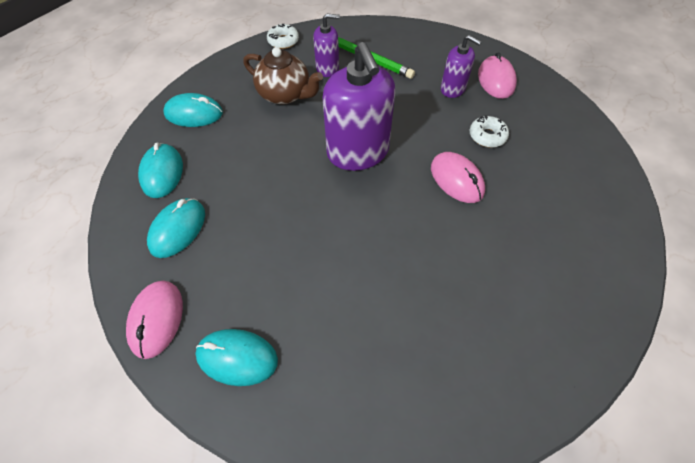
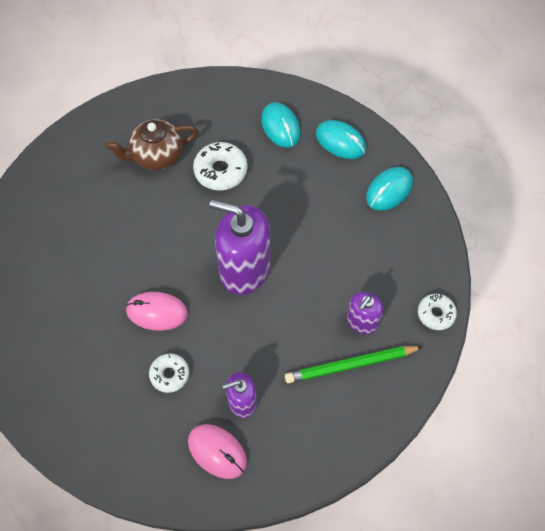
camera: 130 degrees right, 5 degrees up
(156, 319) = (226, 89): pink mouse -> none
(237, 357) = (167, 111): turquoise mouse -> none
(276, 240) = (220, 171): none -> white donut
(285, 94) = (356, 265): brown teapot -> brown teapot (156, 155)

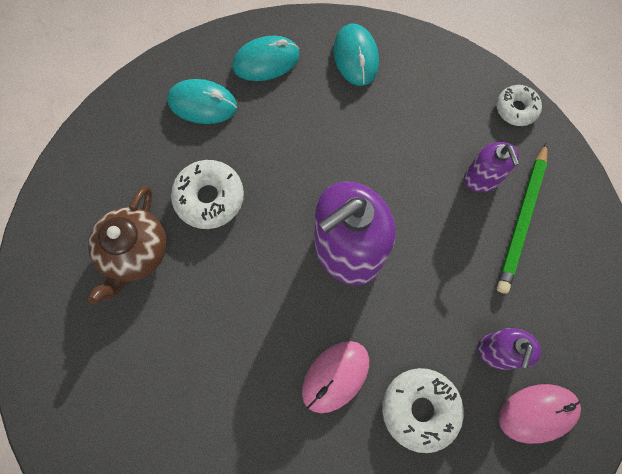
camera: 55 degrees left, 10 degrees up
(169, 375) = (420, 409): white donut -> white donut, size x1.54

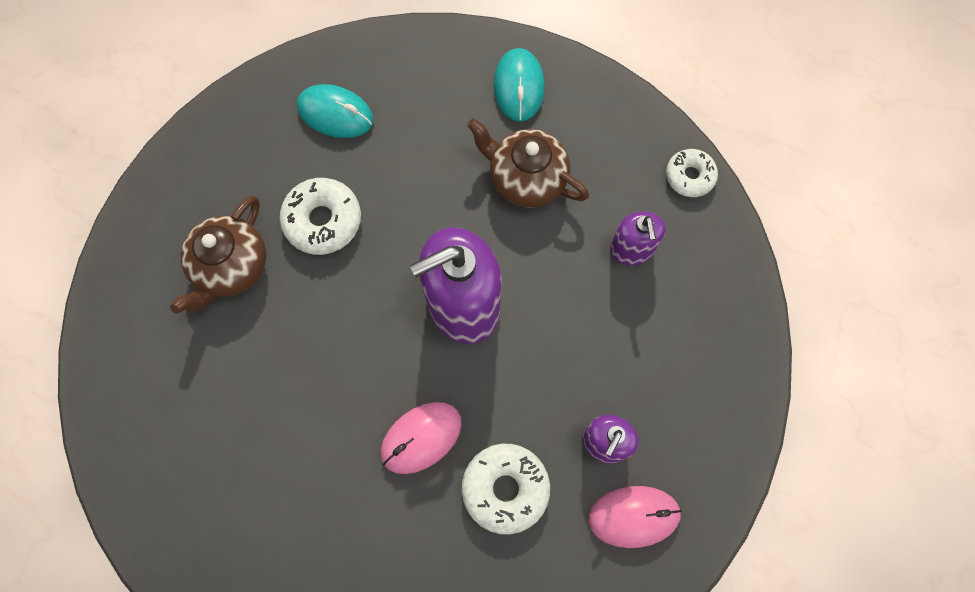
camera: 10 degrees right, 0 degrees up
(266, 61) = (416, 76): turquoise mouse -> none
(378, 133) = (526, 178): none -> brown teapot
(521, 220) = (666, 303): green pencil -> none

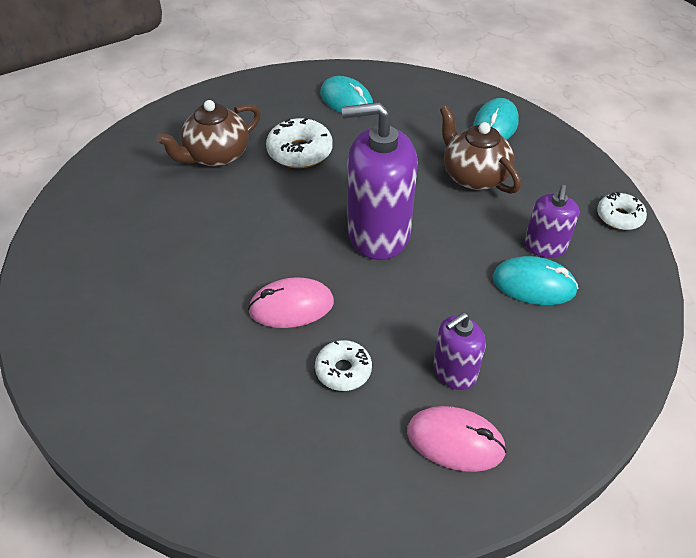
camera: 25 degrees right, 25 degrees down
(505, 489) = (343, 370): white donut -> white donut, size x0.65
(638, 304) = (533, 284): none -> turquoise mouse

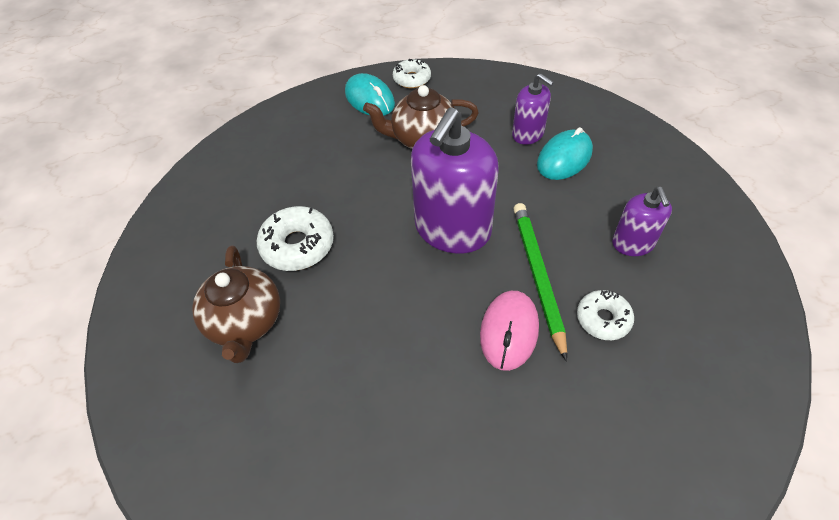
camera: 60 degrees left, 5 degrees up
(346, 100) = (250, 180): turquoise mouse -> none
(364, 308) = (538, 276): none -> green pencil
(455, 441) = (701, 272): pink mouse -> none
(619, 217) = (520, 82): white donut -> white donut (412, 79)

